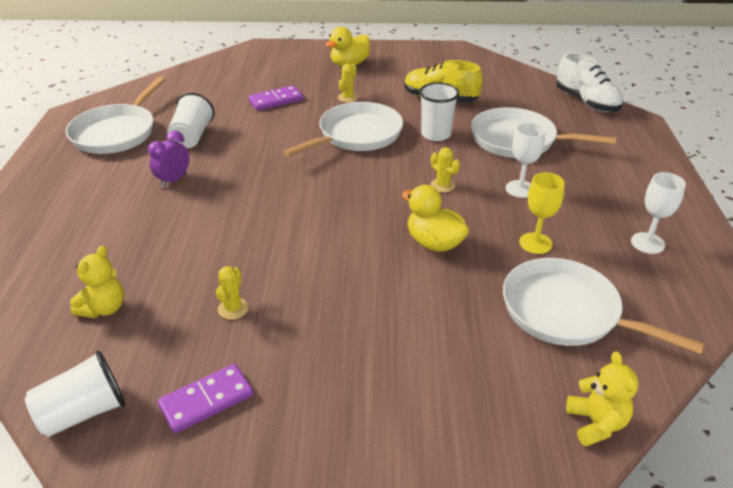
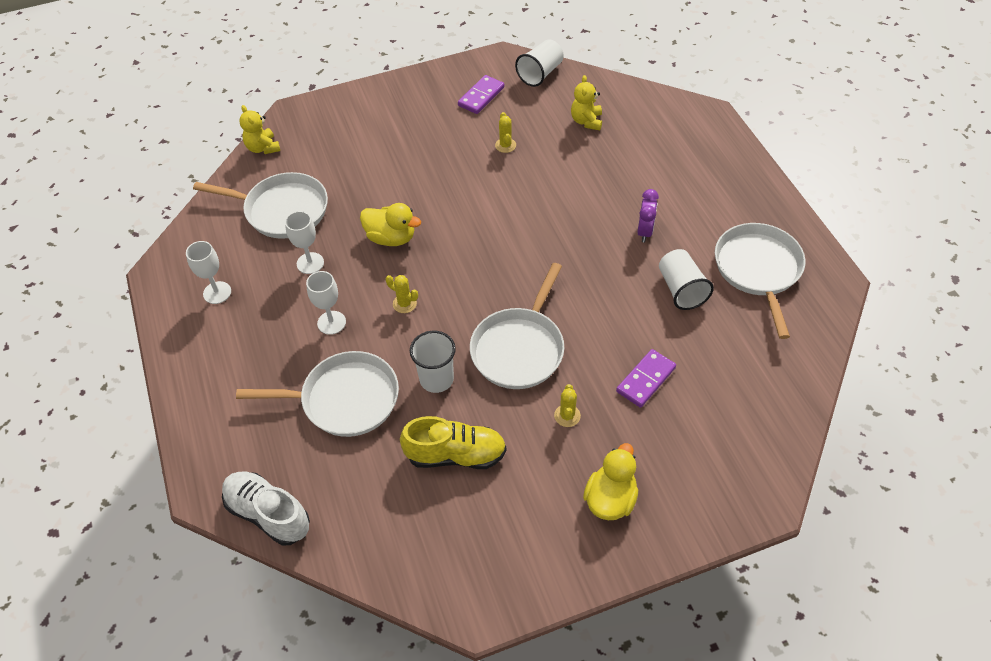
camera: 160 degrees right, 15 degrees up
(535, 243) = (310, 263): yellow goblet -> white goblet

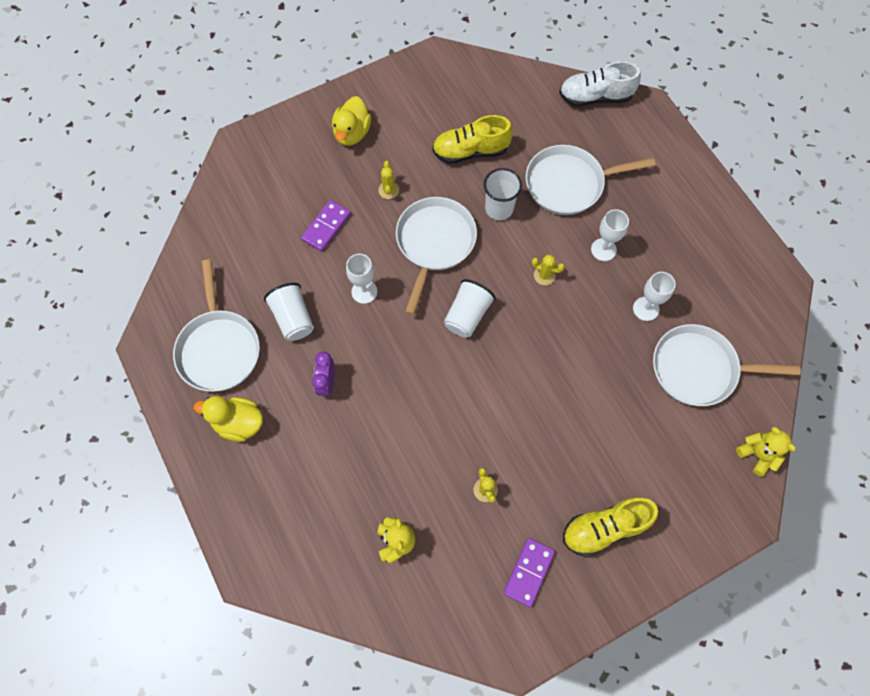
camera: 170 degrees right, 15 degrees up
(217, 292) = (718, 268): white goblet -> white goblet (364, 291)
(268, 514) = (595, 97): white shoe -> white shoe turned 150 degrees clockwise
(391, 238) = (577, 347): yellow duck -> yellow duck (238, 423)
(412, 115) = (604, 528): none -> yellow shoe
(540, 73) = (461, 626): white cup -> white cup (467, 315)

